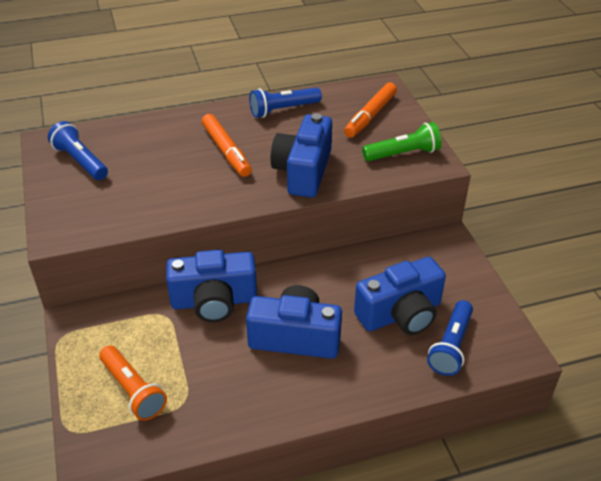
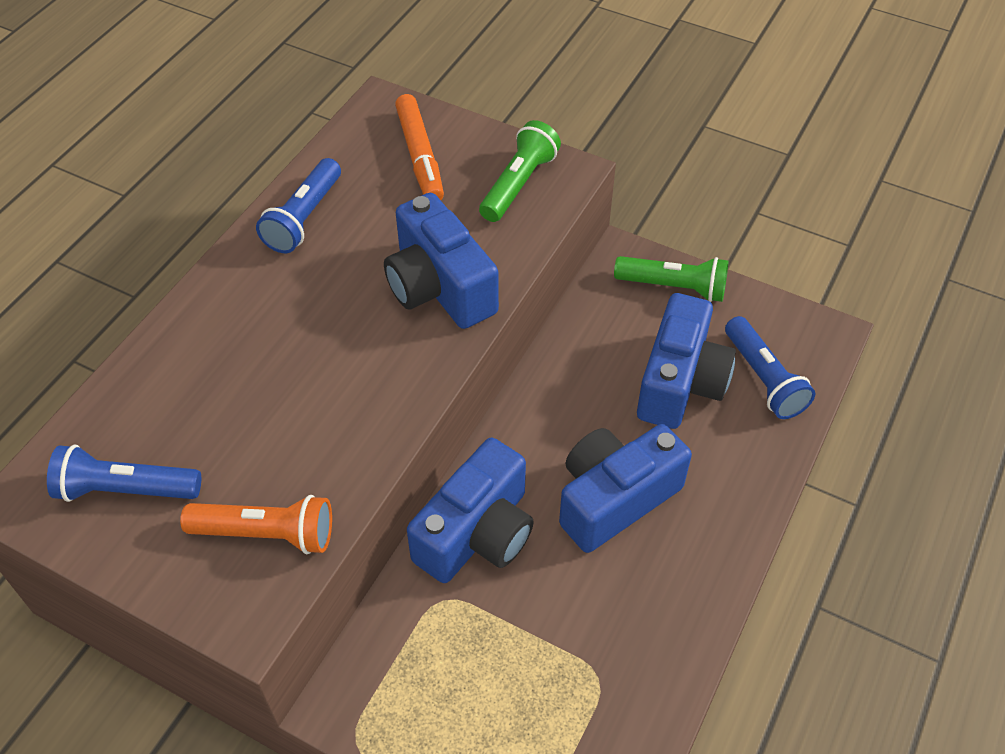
camera: 45 degrees left, 10 degrees up
(133, 390) = (528, 719): orange flashlight -> orange flashlight (266, 534)
(226, 151) = (309, 327): orange marker -> none
(458, 270) = (673, 287): none -> green flashlight

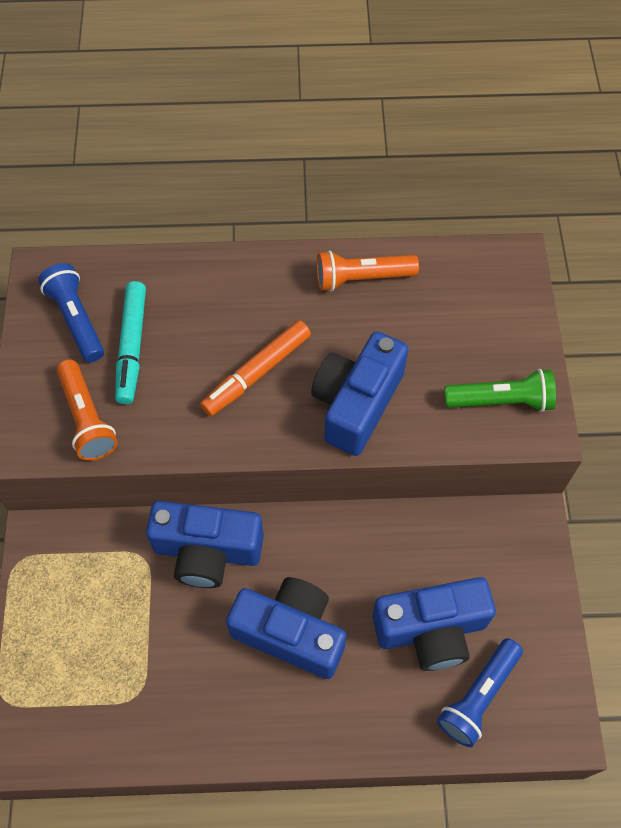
camera: 60 degrees right, 10 degrees up
(211, 449) = (132, 347): none -> turquoise marker
(304, 218) = (362, 278): blue flashlight -> orange flashlight
(420, 156) = (479, 316): orange marker -> orange marker (257, 373)
(673, 287) = (528, 577): green flashlight -> none

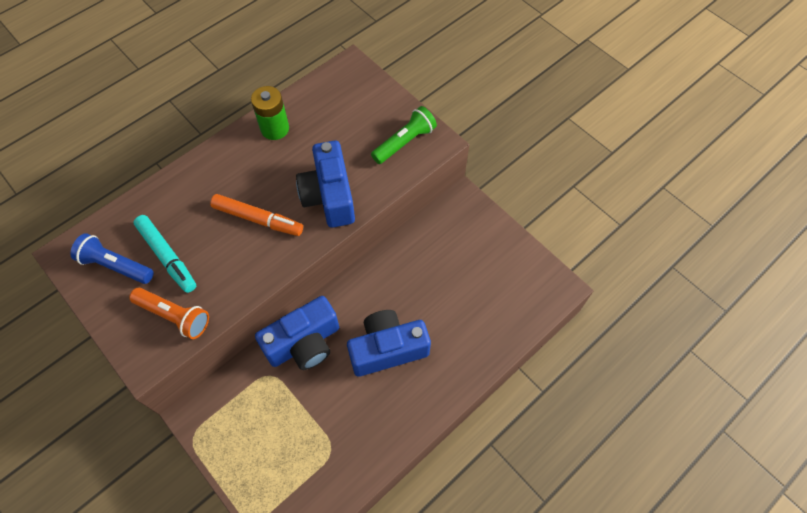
camera: 40 degrees left, 0 degrees up
(257, 373) = (258, 219): orange marker -> orange marker turned 75 degrees counterclockwise
(362, 278) = (275, 128): orange flashlight -> green battery
(431, 630) = (458, 290): blue camera -> none
(478, 696) = (508, 304): blue flashlight -> none

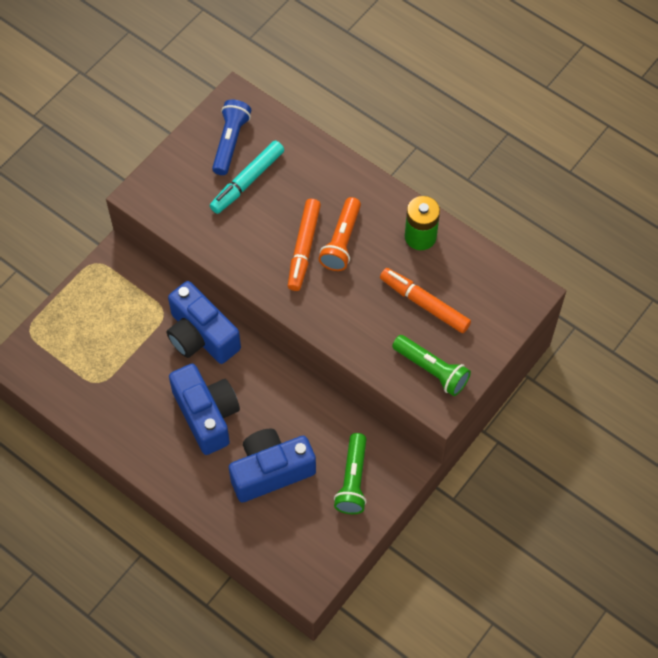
camera: 80 degrees right, 0 degrees up
(174, 316) = (187, 205): orange flashlight -> orange flashlight (341, 241)
(329, 196) = (344, 308): blue camera -> blue camera (271, 471)
(341, 137) = (424, 304): none -> orange marker
(470, 239) = (353, 480): none -> green flashlight

